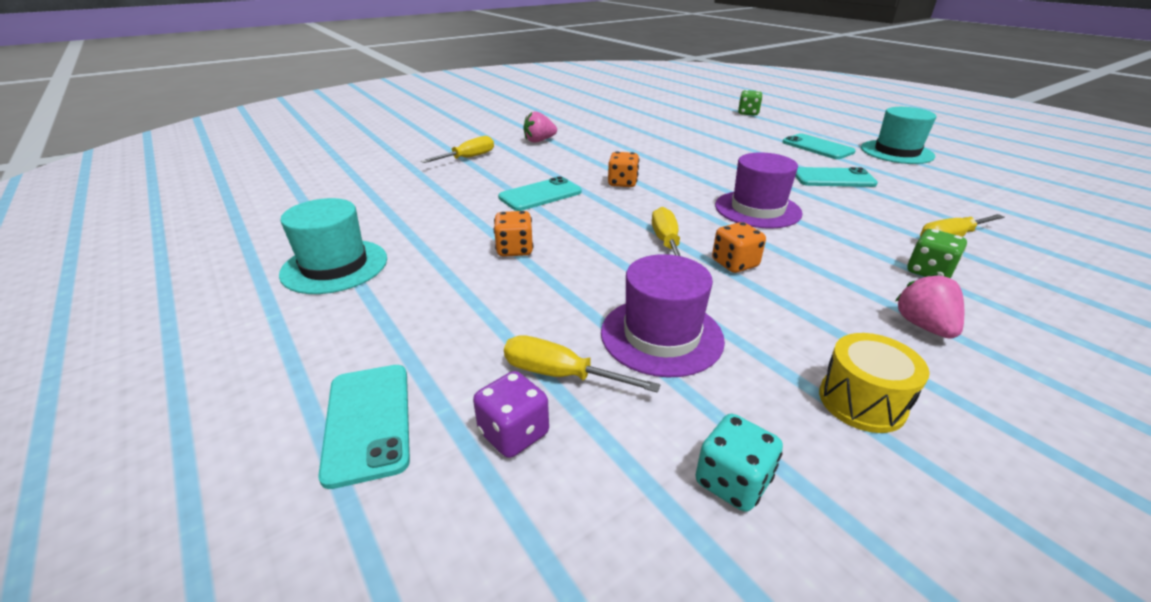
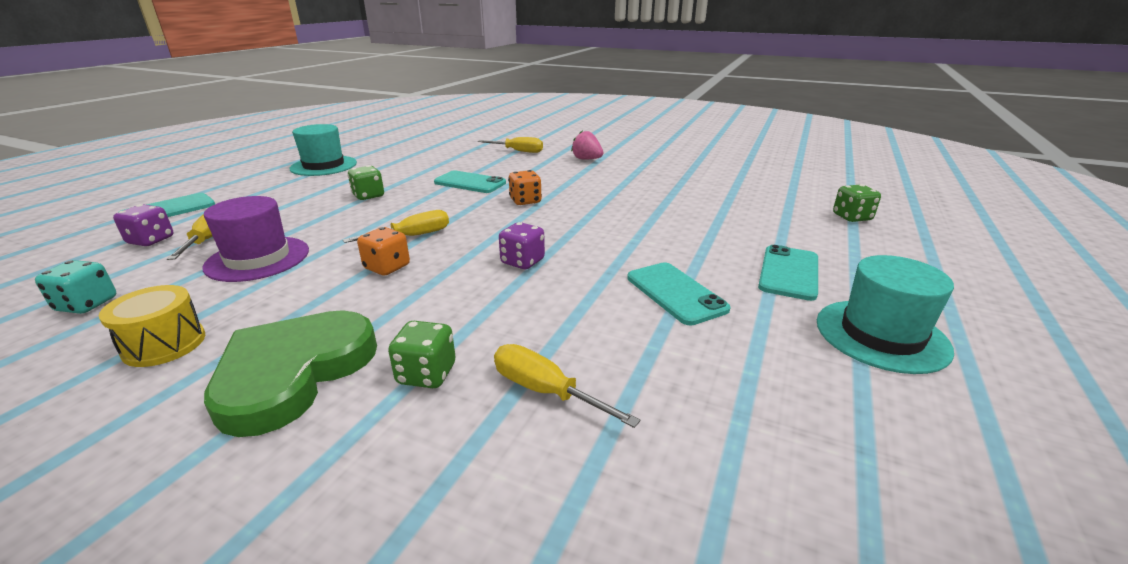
camera: 60 degrees right, 5 degrees down
(514, 250) = (368, 196): orange dice -> green dice
(757, 209) = (522, 262): purple hat -> purple dice
(923, 326) = (293, 373): pink strawberry -> green heart

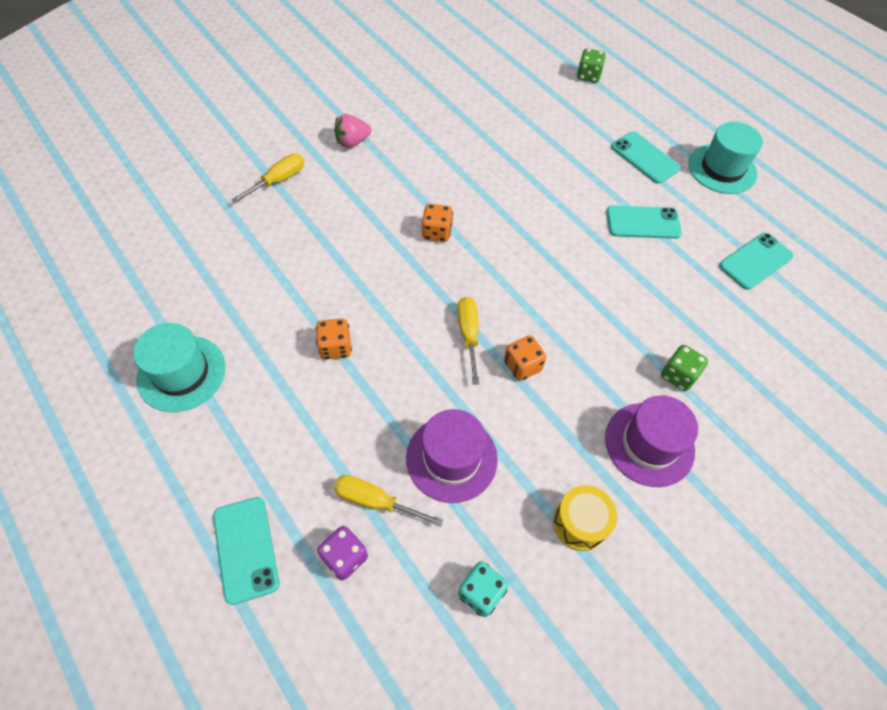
camera: 65 degrees left, 30 degrees up
(293, 373) = (649, 444): green heart -> purple hat
(368, 196) = (335, 347): green dice -> orange dice
(470, 183) = (356, 255): turquoise phone -> turquoise phone (755, 261)
(522, 262) = (558, 280): purple dice -> none
(545, 391) = (714, 326): yellow screwdriver -> none

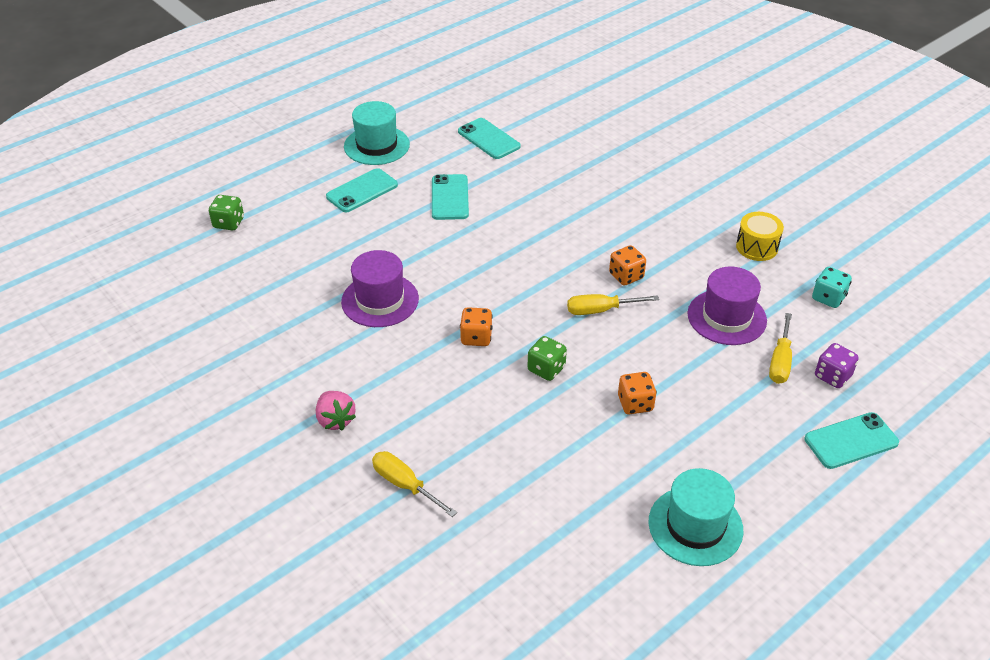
camera: 90 degrees left, 15 degrees down
(649, 444) = (680, 209): purple hat -> purple hat (380, 300)
(678, 375) = (614, 190): green dice -> green dice (546, 369)

